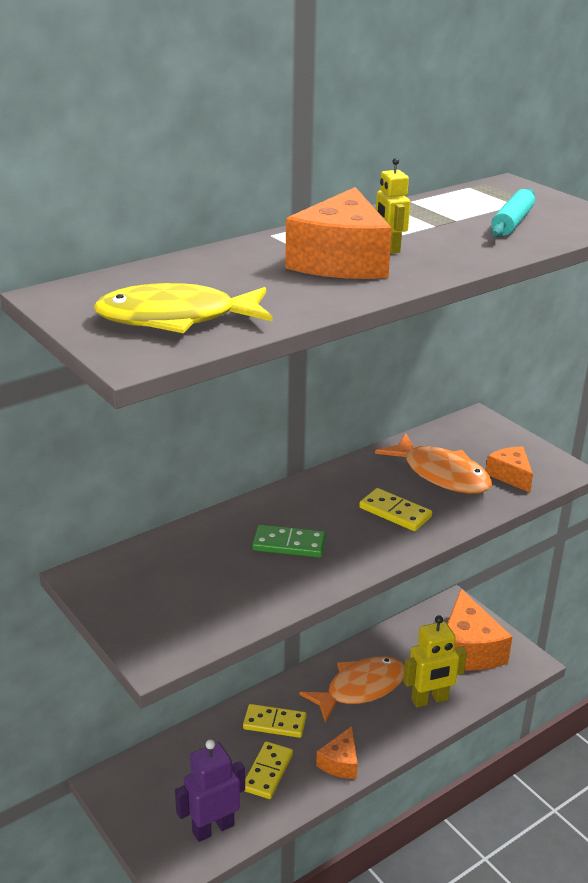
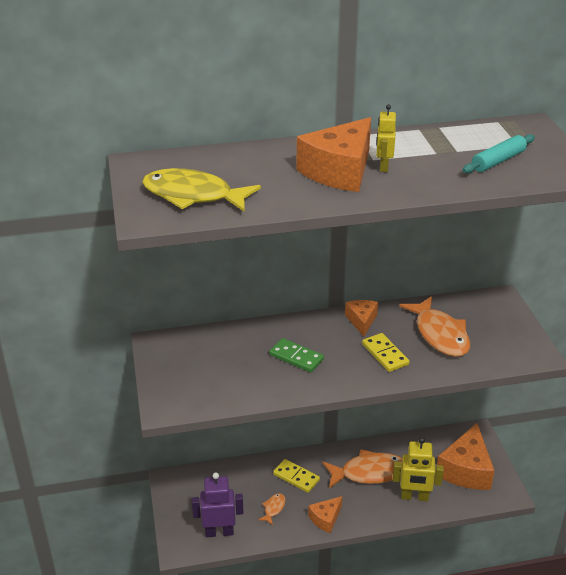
camera: 25 degrees right, 5 degrees up
(268, 772) = (273, 508): yellow domino -> orange fish
(510, 476) = (492, 349): orange cheese -> orange cheese (361, 321)

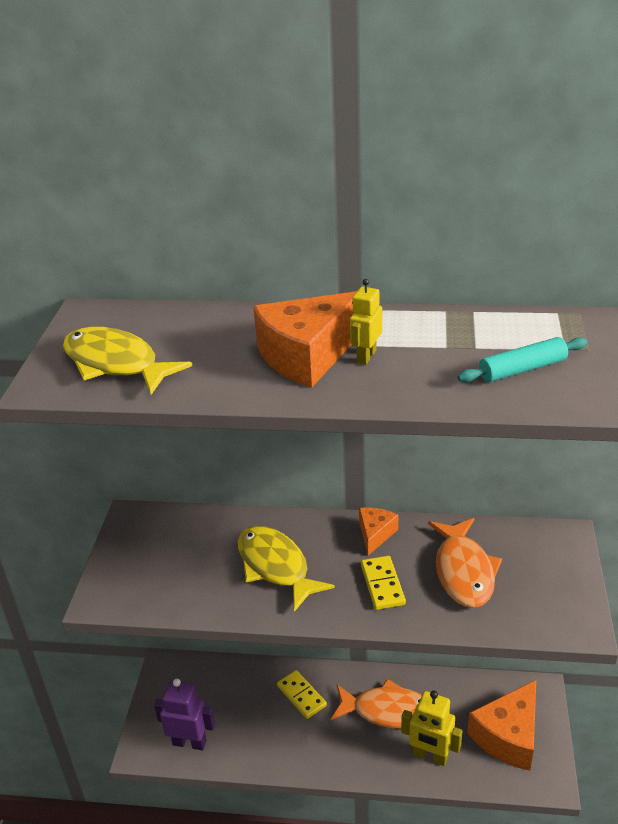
camera: 20 degrees right, 0 degrees up
(273, 508) = (260, 728): orange fish -> none
(296, 357) = (275, 566): green domino -> yellow fish
(325, 519) = (314, 757): orange cheese -> none

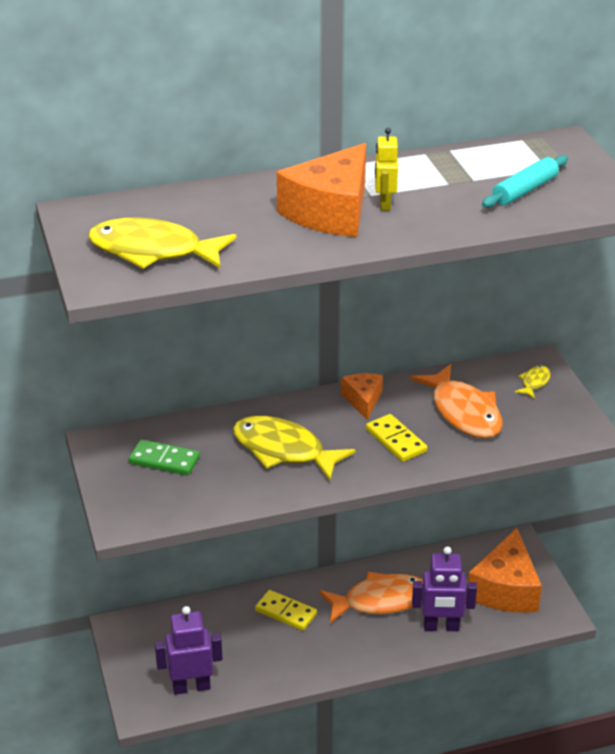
camera: 25 degrees left, 0 degrees up
(171, 548) = (164, 460): none -> green domino
(430, 756) = (441, 627): yellow robot -> purple robot
(551, 557) = (534, 382): none -> yellow fish

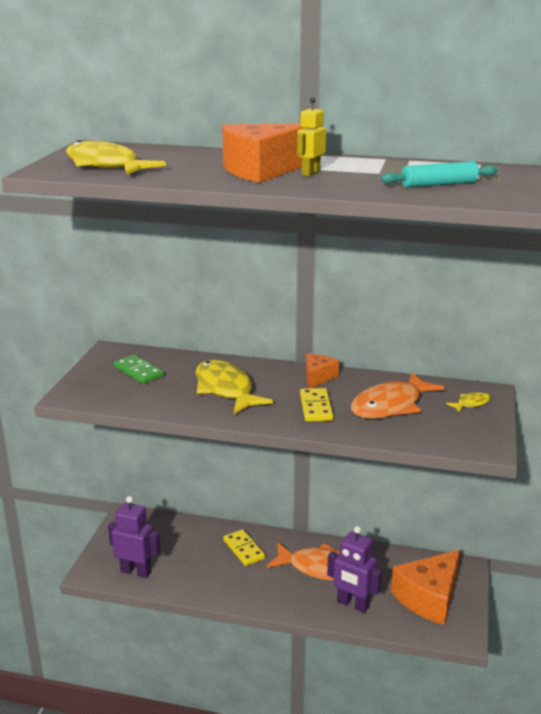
camera: 30 degrees right, 10 degrees down
(463, 412) = (390, 405): orange fish -> orange fish turned 45 degrees clockwise

